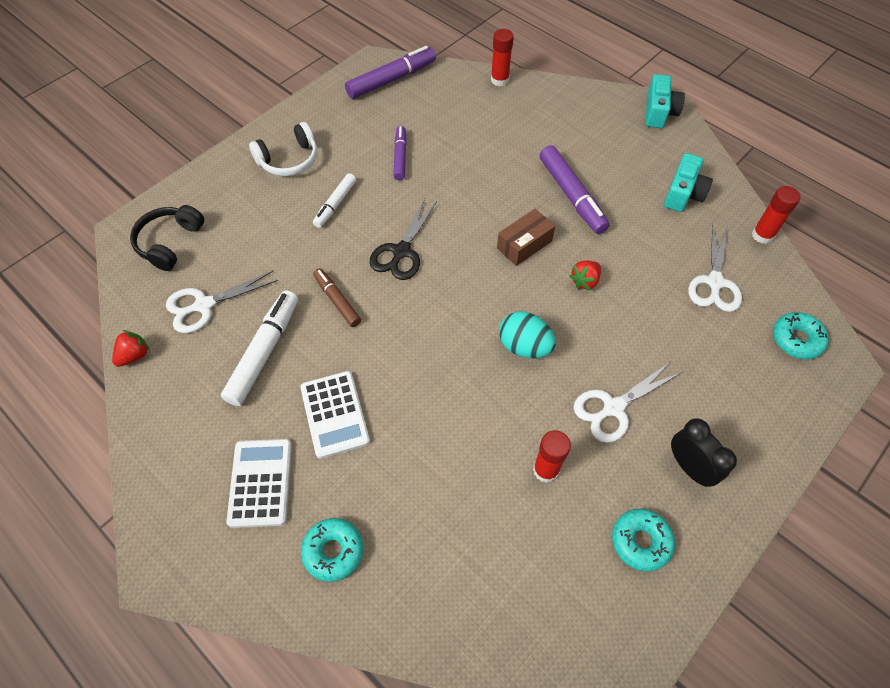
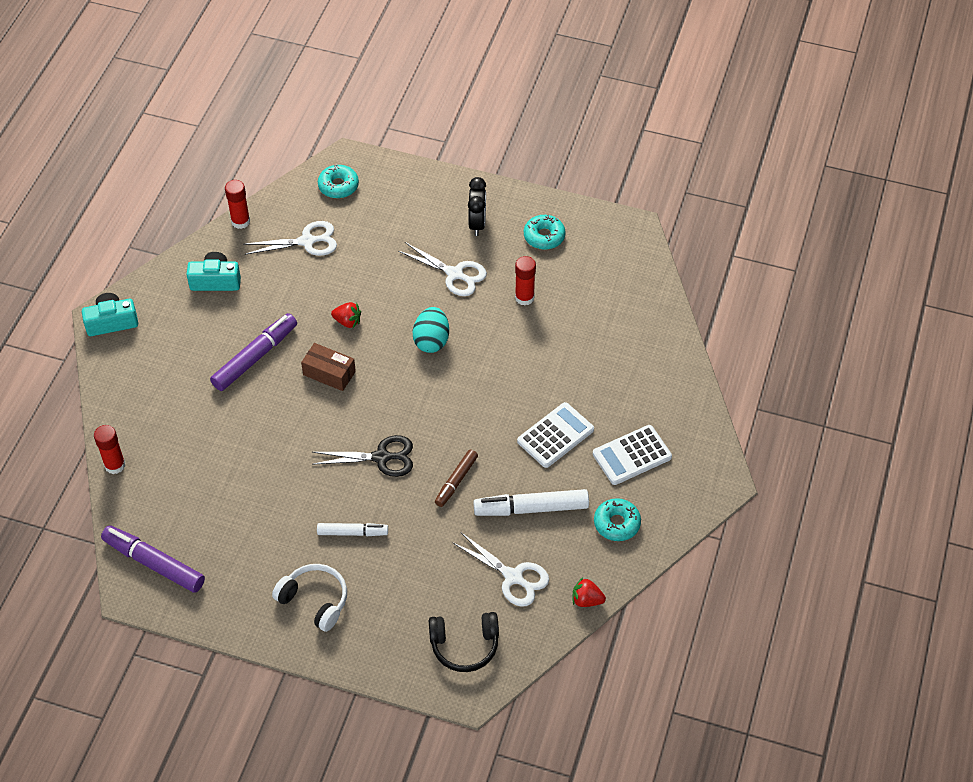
camera: 115 degrees left, 5 degrees down
(333, 551) = (649, 391): turquoise donut -> turquoise donut (617, 523)
(400, 157) = (266, 507): purple marker -> none
(689, 467) = (477, 224): black clock -> black clock turned 150 degrees clockwise

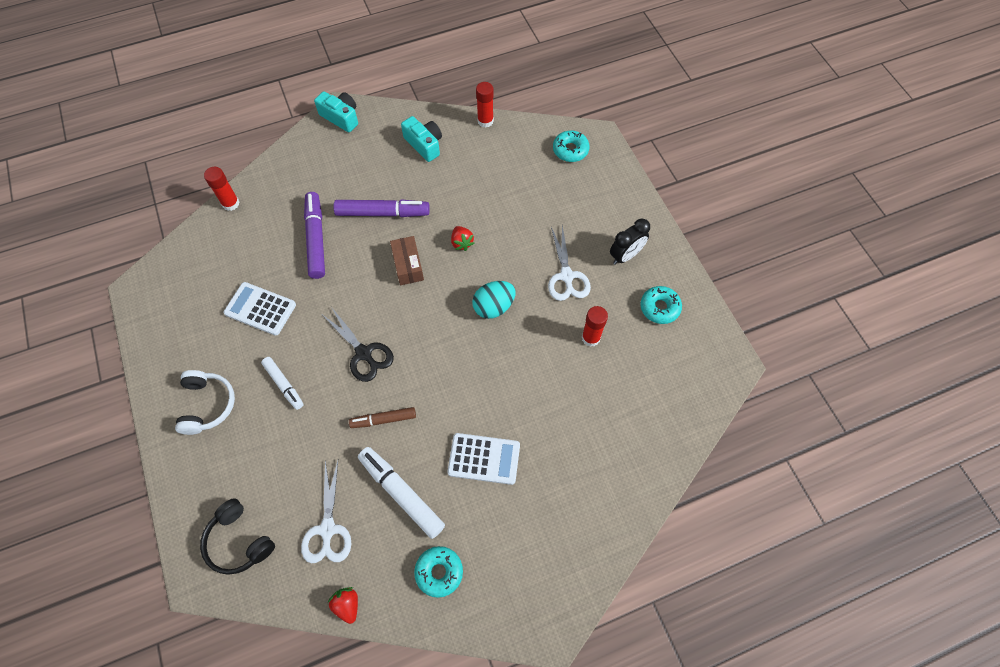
camera: 50 degrees right, 10 degrees up
(154, 563) = (169, 284): purple marker -> purple marker (316, 239)
(307, 241) = (506, 168): white scissors -> none
(632, 455) = (514, 533): white calculator -> white calculator (260, 309)

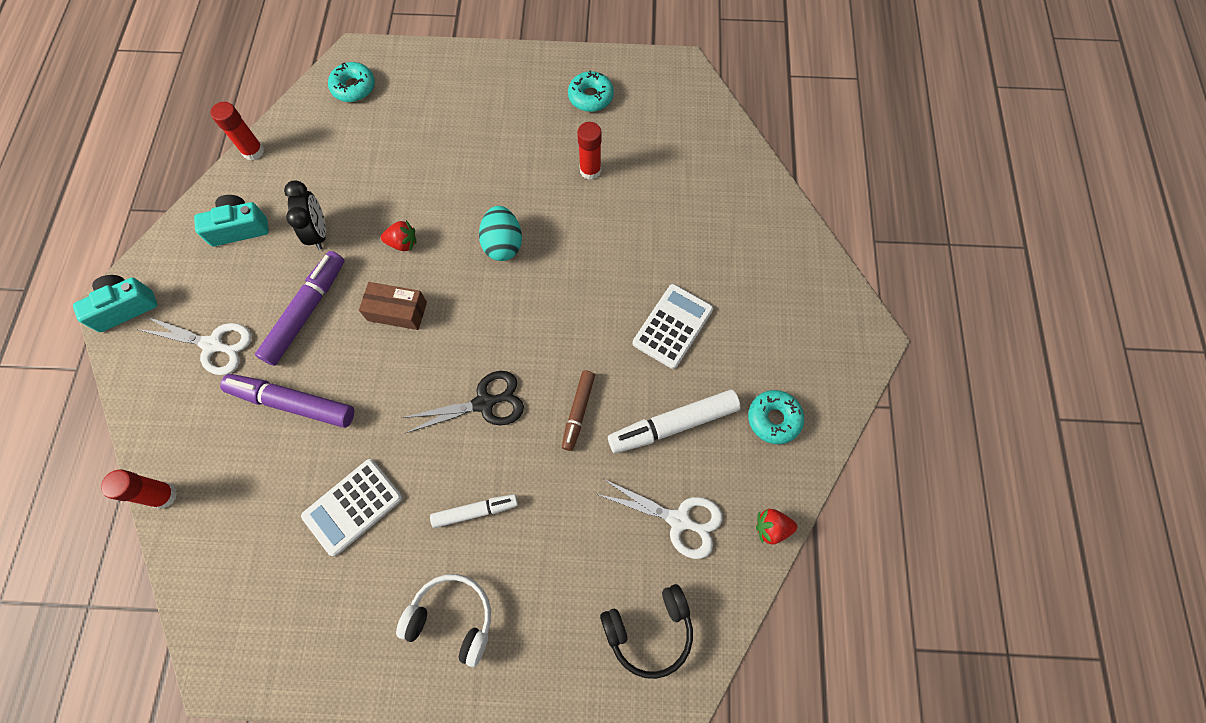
camera: 65 degrees left, 5 degrees up
(566, 276) = (507, 160): white scissors -> white scissors (213, 345)
(625, 256) = (515, 98): black clock -> black clock (319, 233)

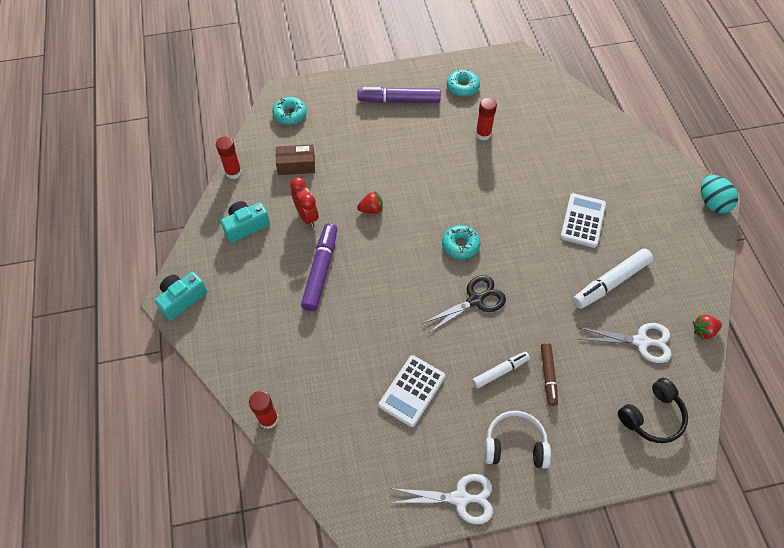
camera: 15 degrees left, 10 degrees down
(213, 345) = (260, 309): white scissors -> white scissors (460, 498)
(293, 403) = (337, 333): purple marker -> purple marker (399, 100)
(319, 233) = (307, 216): black clock -> red clock
(397, 311) = (387, 255): brown box -> brown box (296, 165)
(503, 244) = (443, 194): turquoise egg -> turquoise egg (712, 203)
(578, 412) = (543, 290): brown marker -> brown marker (548, 376)
(774, 419) = (675, 263): turquoise donut -> turquoise donut (460, 245)

